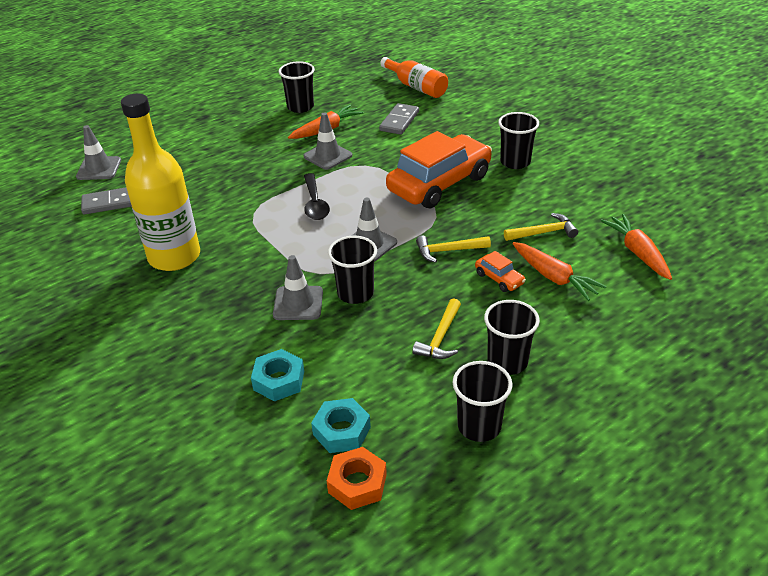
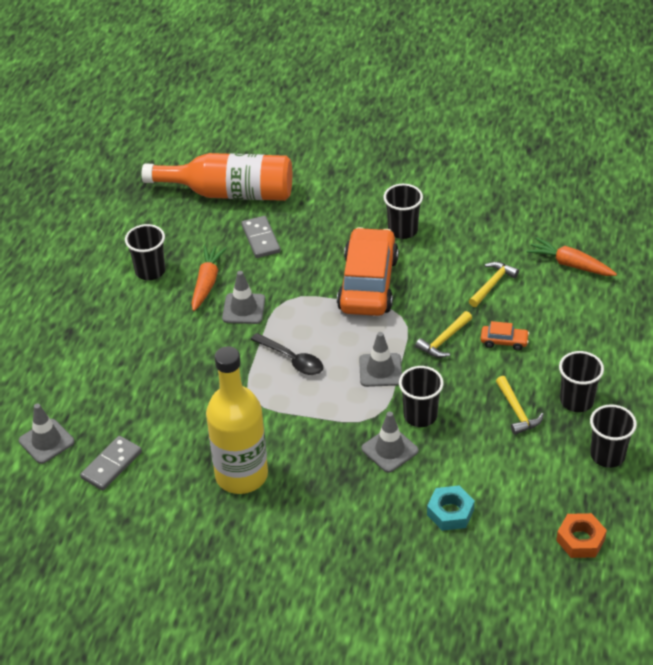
camera: 40 degrees left, 5 degrees up
(341, 431) = (532, 516): turquoise nut -> none
(416, 87) = (230, 193): orange bottle -> orange bottle, size x1.64
(554, 277) = (538, 318): orange carrot -> none

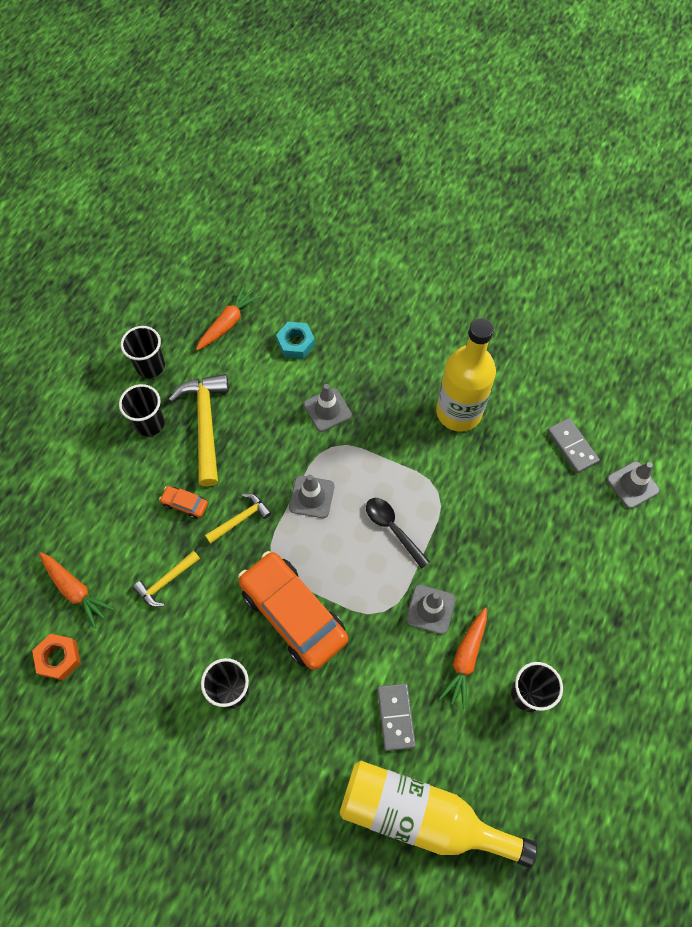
camera: 170 degrees left, 20 degrees up
(111, 465) = (572, 446): grey domino -> grey domino turned 75 degrees counterclockwise
(230, 193) = (421, 815): orange bottle -> yellow bottle
(368, 284) = (293, 614): orange car -> orange car turned 120 degrees clockwise
(420, 415) = (290, 438): black cup -> none
(517, 411) = (205, 424): yellow hammer -> yellow hammer, size x1.84
(541, 519) = (228, 323): none -> orange carrot
(580, 540) = (206, 301): orange nut -> orange nut (59, 658)

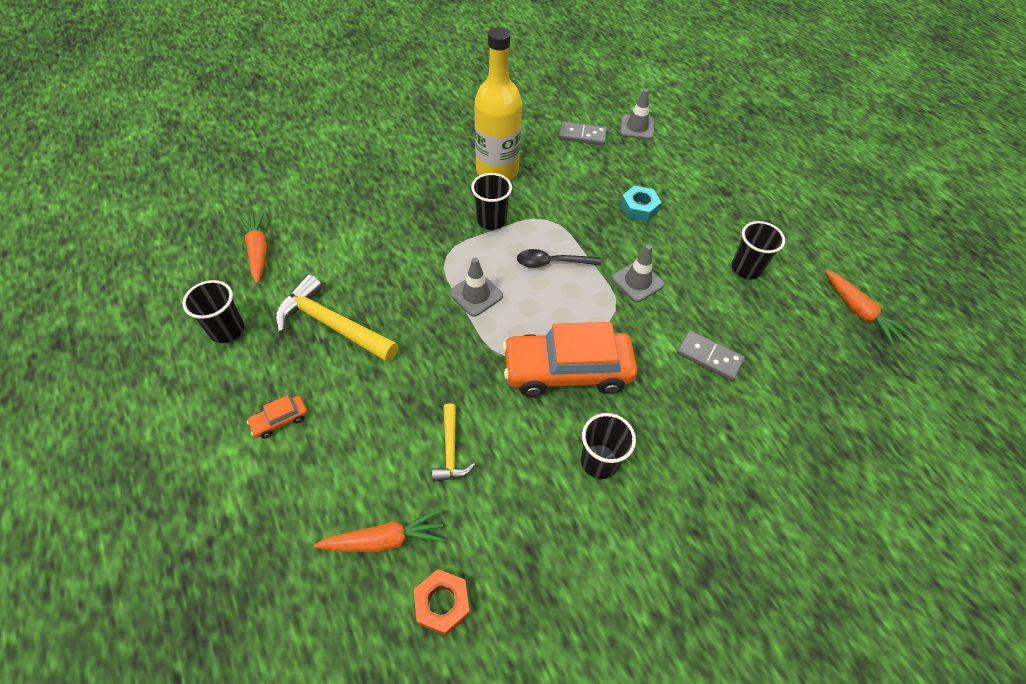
camera: 55 degrees left, 10 degrees down
(149, 423) = (282, 366): black cup -> black cup (491, 220)
(185, 504) = (390, 388): orange car -> orange car (280, 420)
(241, 519) = (447, 354): yellow hammer -> none
(296, 343) = (332, 221): turquoise nut -> turquoise nut (639, 208)
(327, 410) = (412, 239): grey traffic cone -> none
(421, 815) = (801, 391): yellow bottle -> none
(465, 659) = (693, 286): orange carrot -> orange carrot (858, 311)

